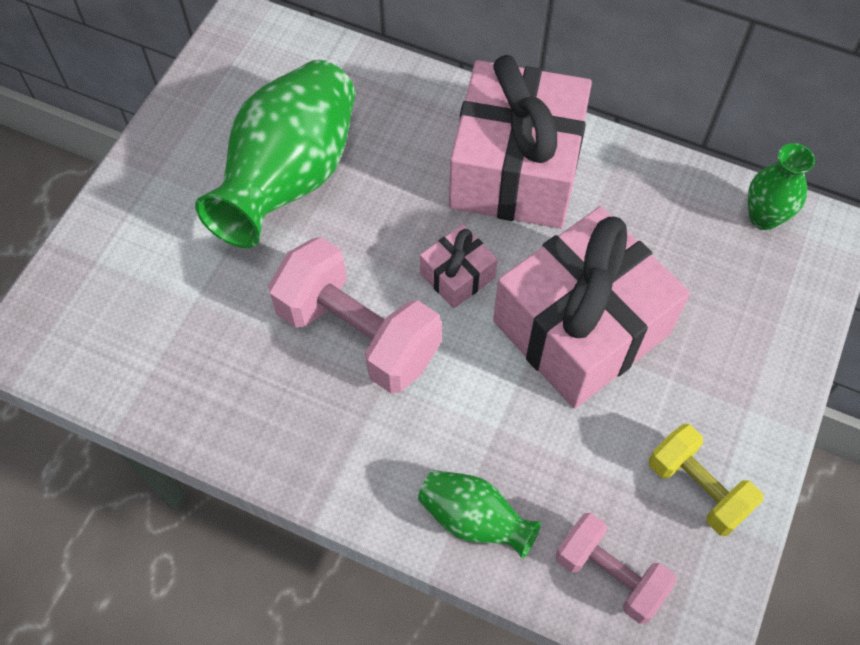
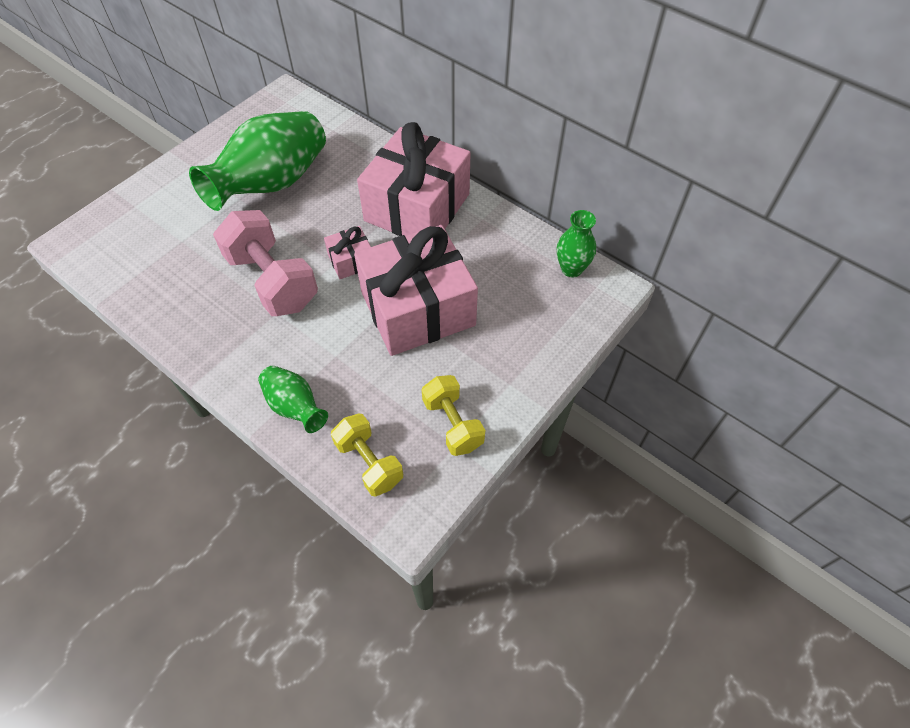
camera: 15 degrees right, 5 degrees down
(610, 574) = (369, 462): pink dumbbell -> yellow dumbbell

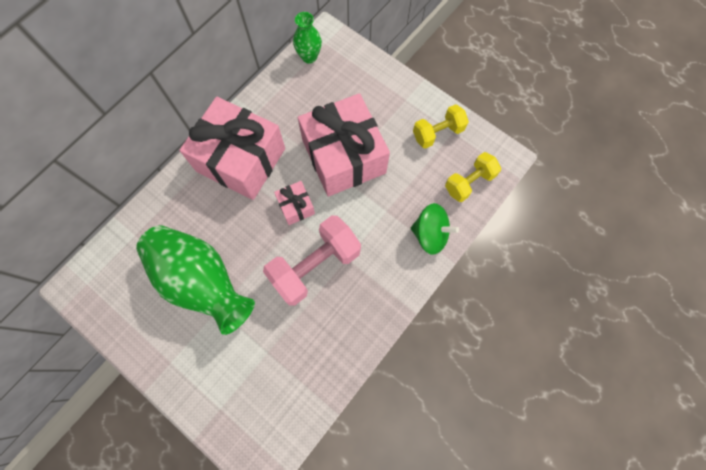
camera: 90 degrees left, 15 degrees up
(295, 407) = (430, 234): green vase -> green spinning top

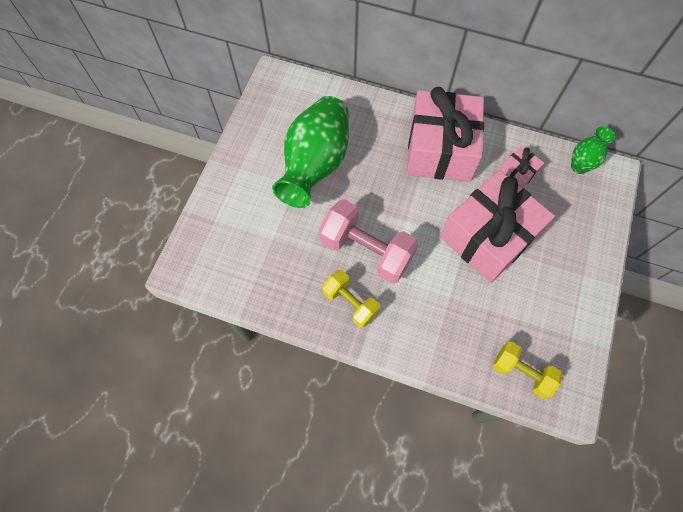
camera: 70 degrees right, 5 degrees down
(296, 206) = (416, 213): pink gift -> pink gift (517, 174)
(430, 234) = (444, 348): green spinning top -> none
(438, 133) = (562, 321): yellow dumbbell -> yellow dumbbell (350, 303)

